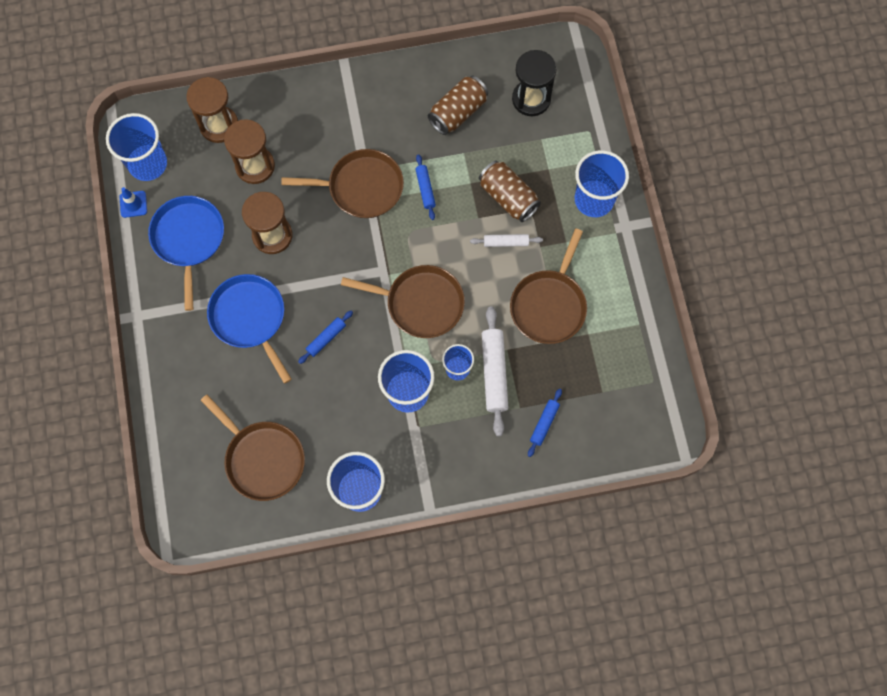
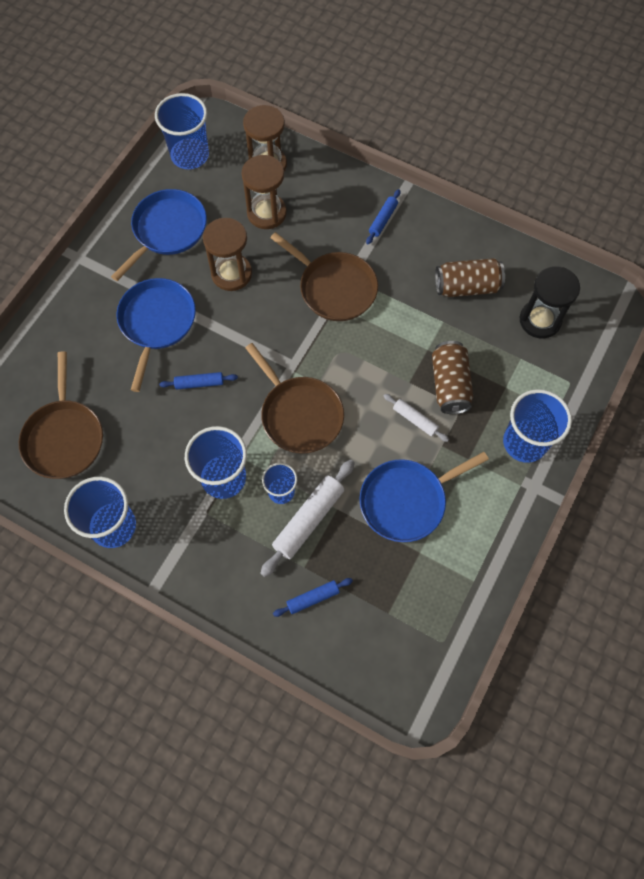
camera: 40 degrees right, 5 degrees down
(133, 204) = (152, 176): blue traffic cone -> none
(425, 189) = (385, 327): blue rolling pin -> blue rolling pin (383, 220)
(549, 305) = (406, 500): brown pan -> blue pan

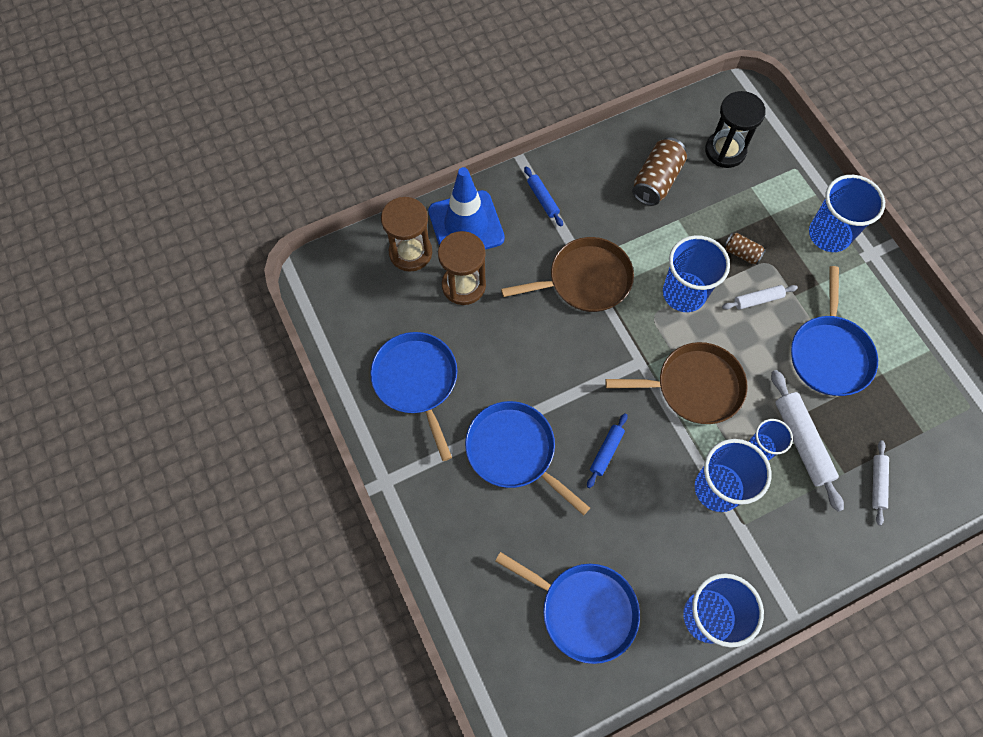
camera: 55 degrees left, 0 degrees up
(64, 437) = (583, 610): brown pan -> blue pan
(190, 155) = (345, 311): blue cup -> blue cup (684, 293)
(231, 273) = (508, 354): brown hourglass -> none
(313, 598) = (877, 483): blue rolling pin -> white rolling pin
(319, 184) = (466, 225): none -> blue traffic cone
(450, 384) = (741, 253): brown can -> brown can, size x0.56

